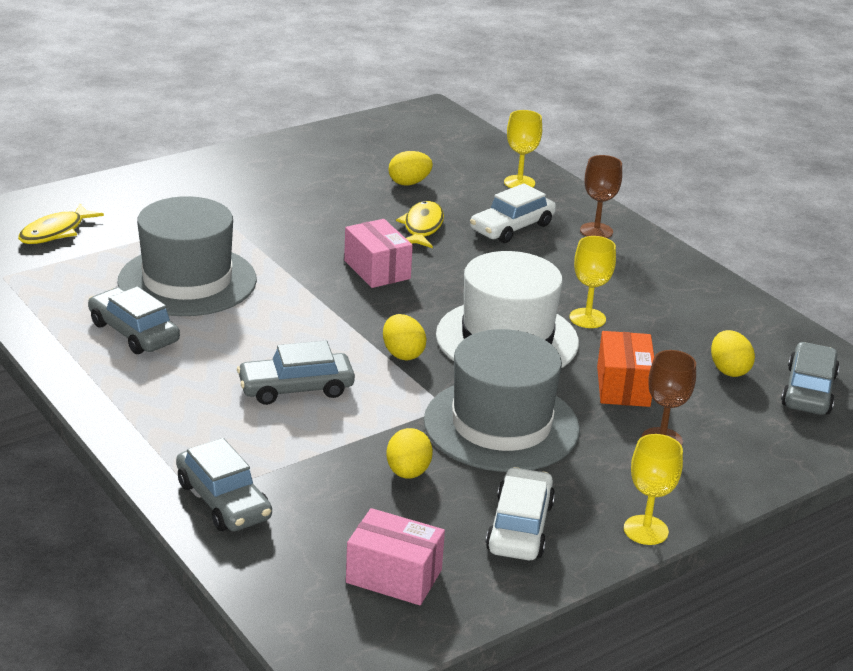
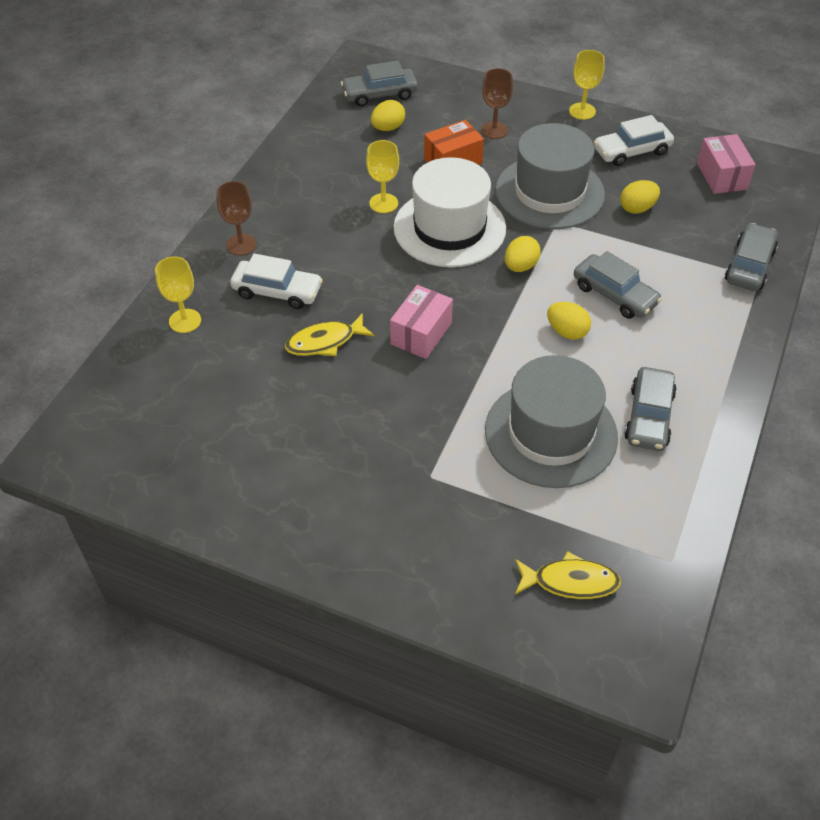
camera: 120 degrees left, 20 degrees up
(409, 183) = (246, 389): yellow egg -> yellow egg (567, 332)

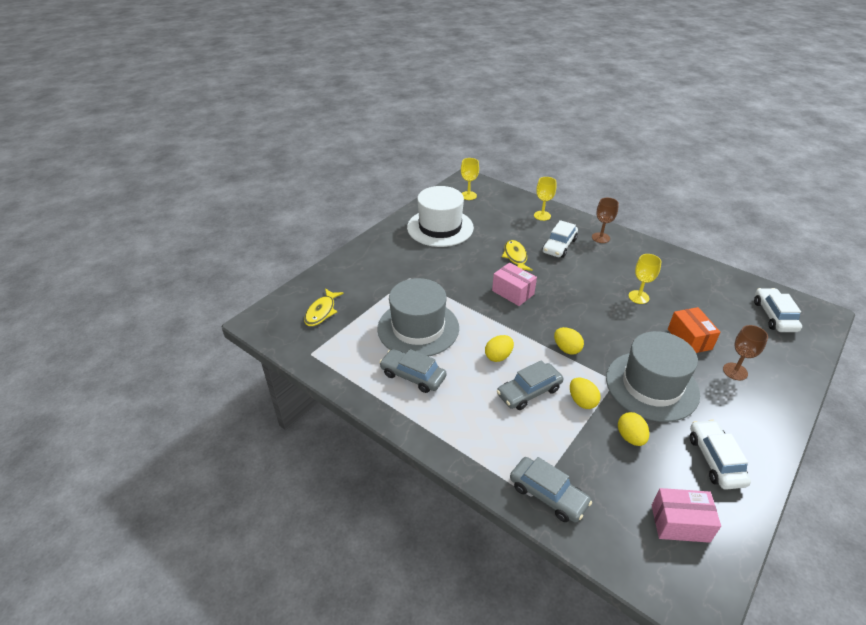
camera: 105 degrees right, 10 degrees down
(379, 94) = (774, 316): grey car -> white car
(388, 128) = (728, 313): yellow egg -> yellow egg (582, 401)
(449, 228) = (610, 322): white hat -> white hat (440, 227)
(582, 111) = (776, 440): yellow goblet -> yellow goblet (468, 195)

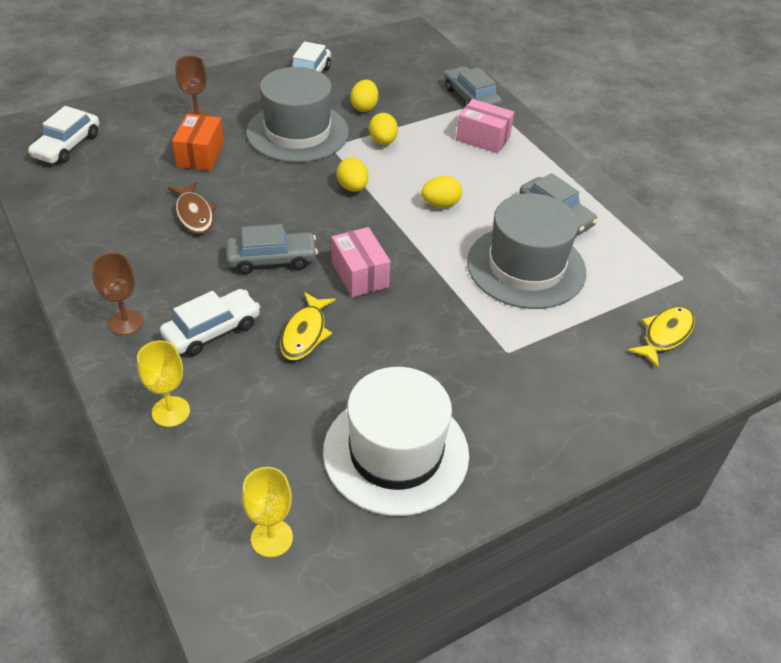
camera: 160 degrees left, 5 degrees up
(529, 392) = (431, 164): grey car -> grey car (272, 259)
(638, 297) = (194, 214): yellow goblet -> brown fish
(680, 523) = (380, 60): pink box -> pink box (483, 138)

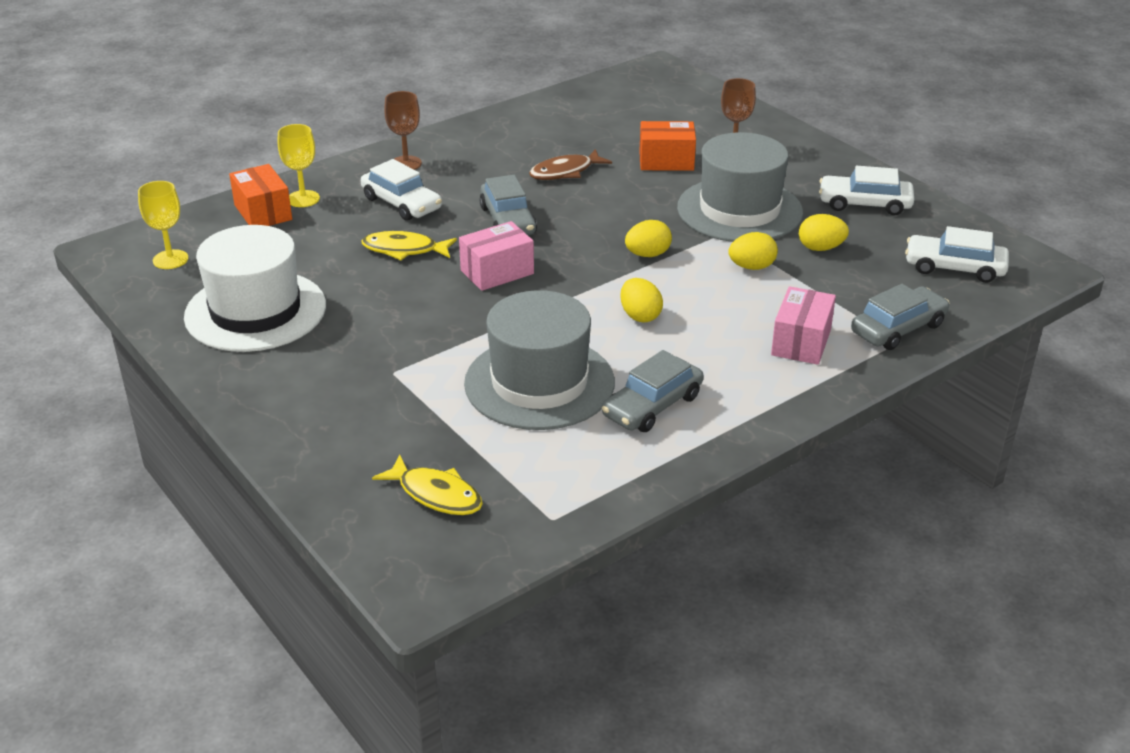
camera: 85 degrees right, 10 degrees down
(67, 146) = (648, 96): white car -> white car (954, 268)
(189, 449) = (263, 212): none -> orange box

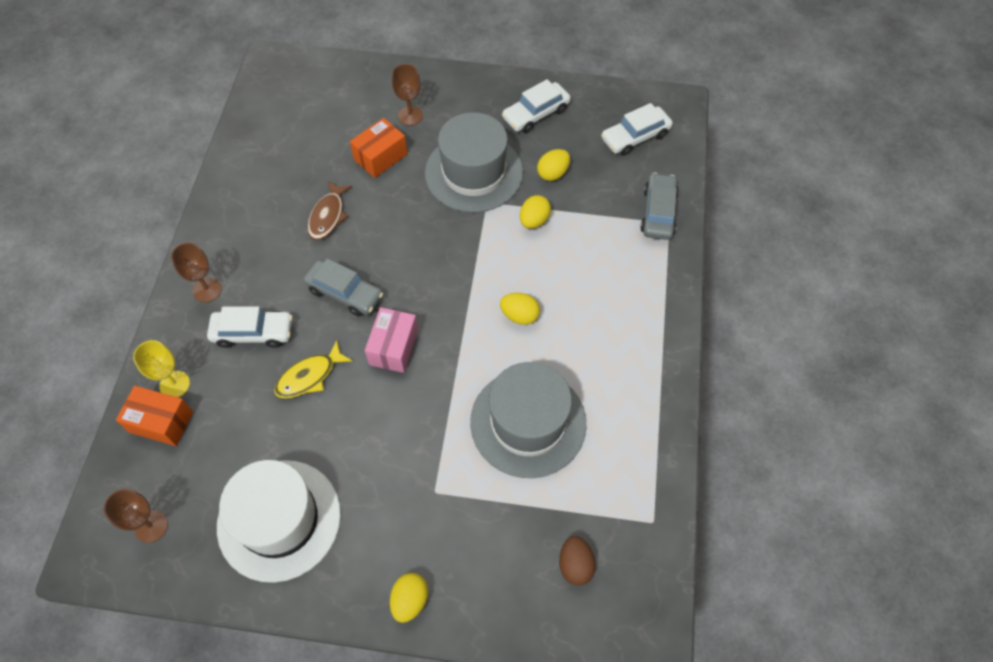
camera: 45 degrees left, 25 degrees up
(170, 259) = (151, 526): yellow goblet -> brown goblet
(436, 494) = (575, 565): yellow fish -> brown egg
(647, 254) = (465, 256): yellow egg -> yellow egg (410, 600)
(652, 406) = (606, 385): grey car -> none
(801, 342) = (624, 265): pink box -> none

